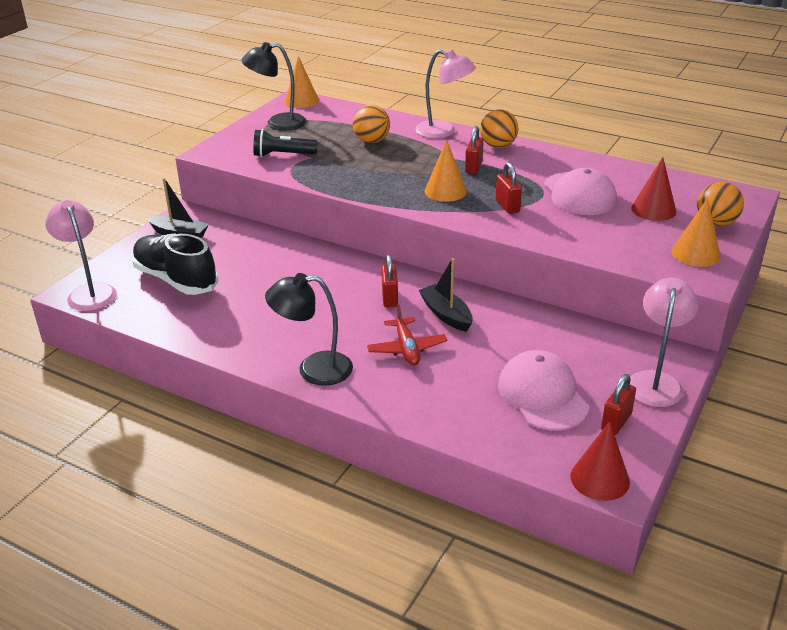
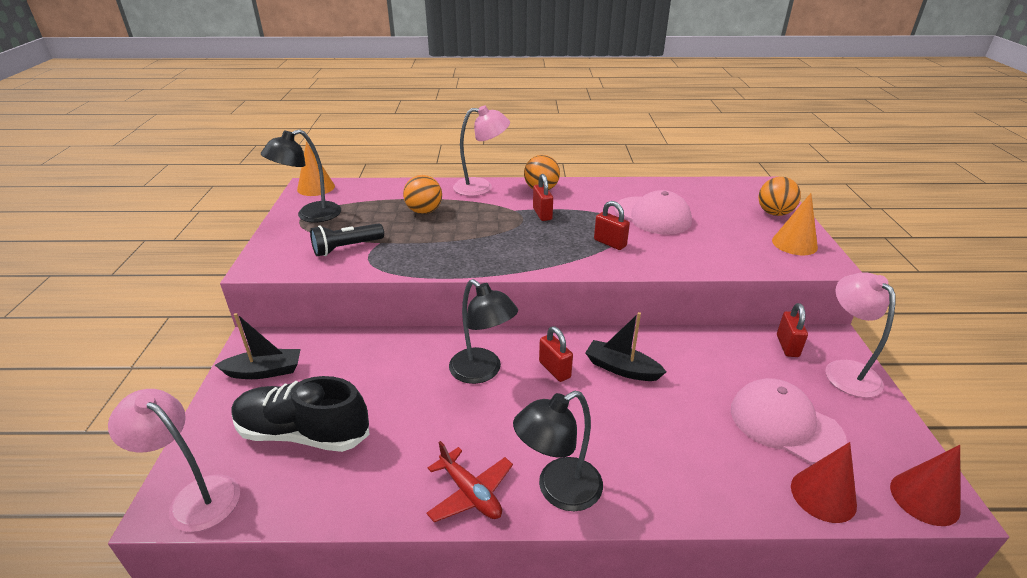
camera: 30 degrees left, 0 degrees up
(331, 282) = (482, 372): none -> black lamp
(406, 349) = (624, 422): red plane -> red plane (470, 493)
(445, 191) = (542, 243): orange cone -> none
(616, 422) = (866, 427): red padlock -> red padlock (787, 346)
(653, 209) = (720, 214): red cone -> red cone (823, 495)

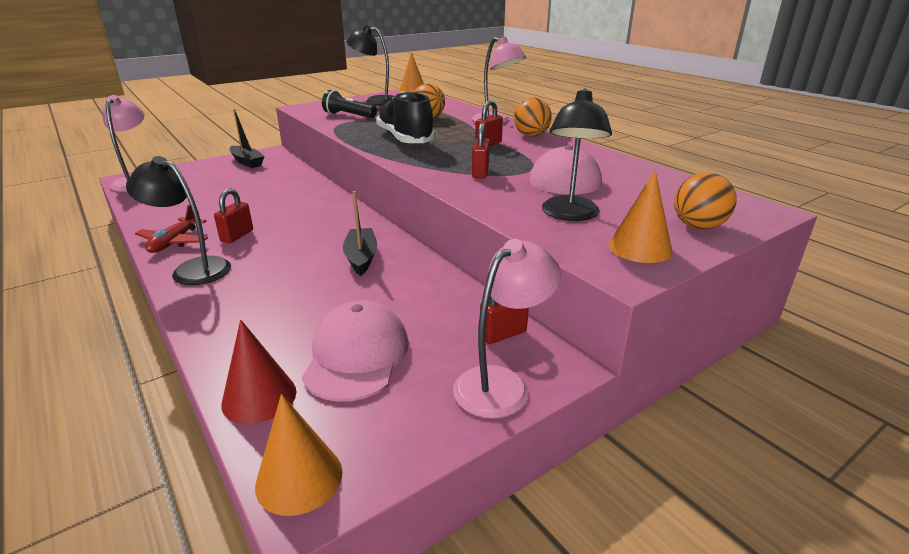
camera: 55 degrees right, 5 degrees down
(303, 433) = (200, 186): black shoe -> black shoe (405, 139)
(482, 372) = (303, 212): black lamp -> black lamp (569, 215)
(554, 369) = (331, 234): red padlock -> red padlock (237, 236)
(924, 498) = (299, 478): red cone -> orange cone

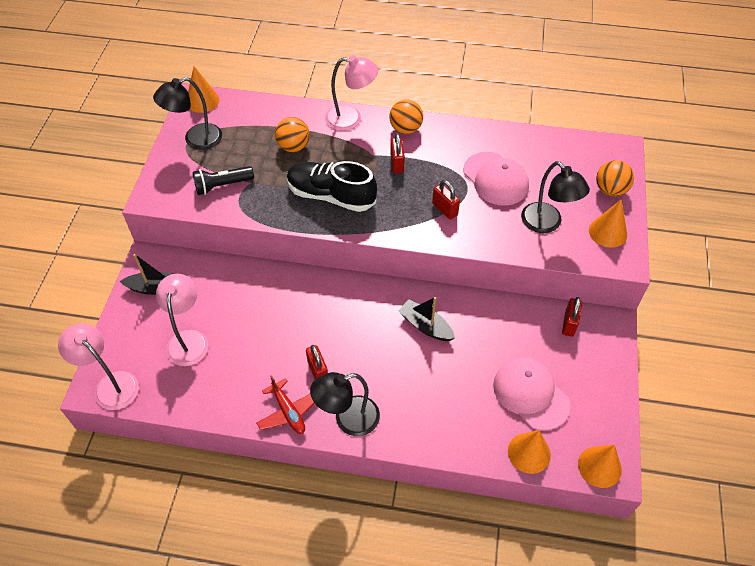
camera: 45 degrees left, 25 degrees up
(259, 397) = (529, 453): red cone -> orange cone
(501, 383) = (604, 355): pink lamp -> pink lamp (188, 339)

